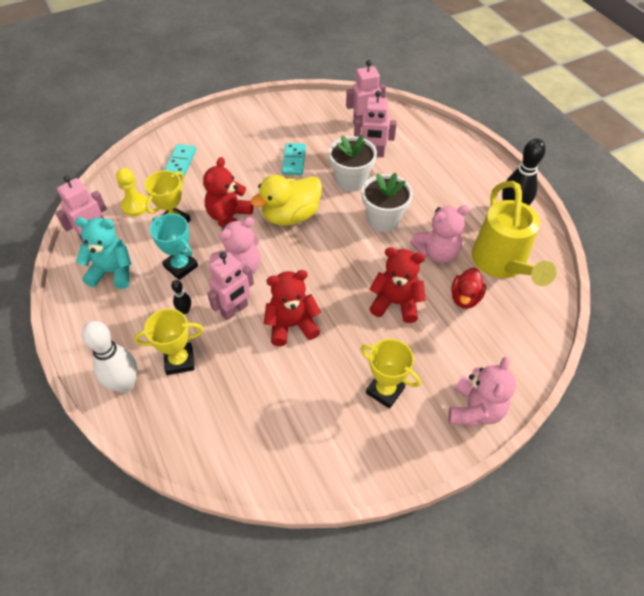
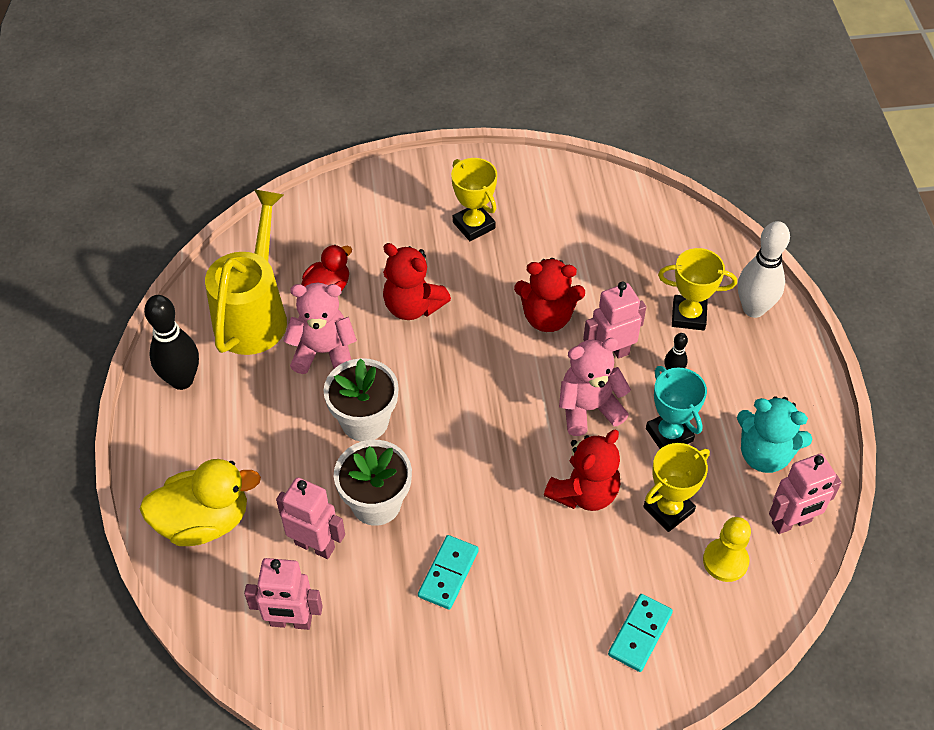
camera: 160 degrees left, 0 degrees up
(291, 216) = (493, 468): yellow duck -> yellow duck (204, 521)
(475, 409) = (394, 185): pink teddy bear -> none

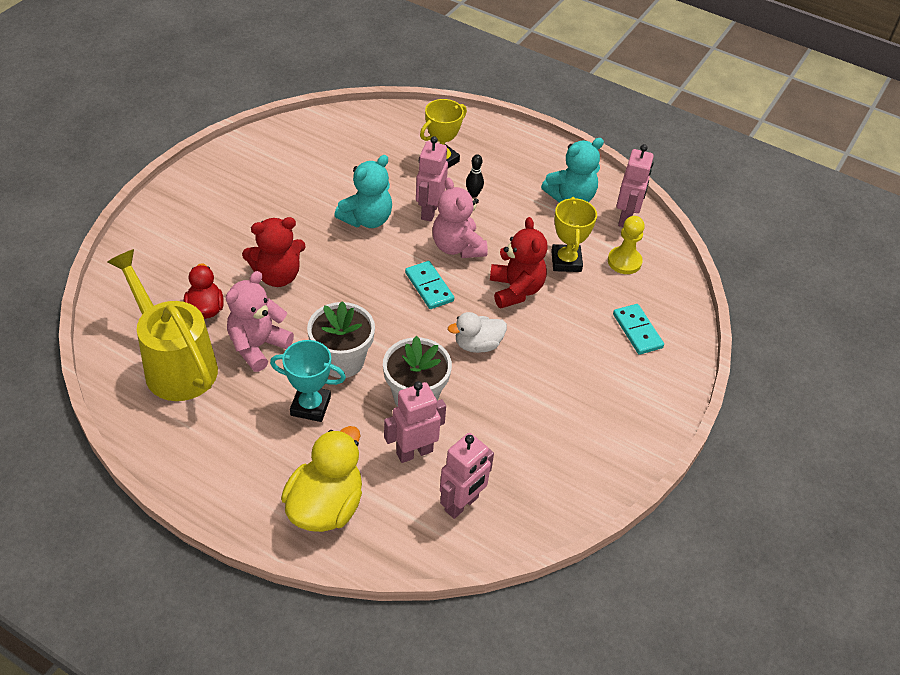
camera: 55 degrees left, 5 degrees down
(182, 380) = (182, 444): black bowling pin -> none
(448, 573) = (508, 394): turquoise domino -> turquoise domino (429, 287)
(473, 225) = (249, 203): yellow trophy -> none
(483, 509) = (477, 345): none -> white duck
(547, 317) = (367, 219): red teddy bear -> turquoise teddy bear
(588, 408) = (457, 247): pink teddy bear -> pink teddy bear turned 45 degrees counterclockwise
(669, 435) = (515, 226): turquoise trophy -> turquoise trophy (310, 406)
(753, 309) = (468, 132): white bowling pin -> none

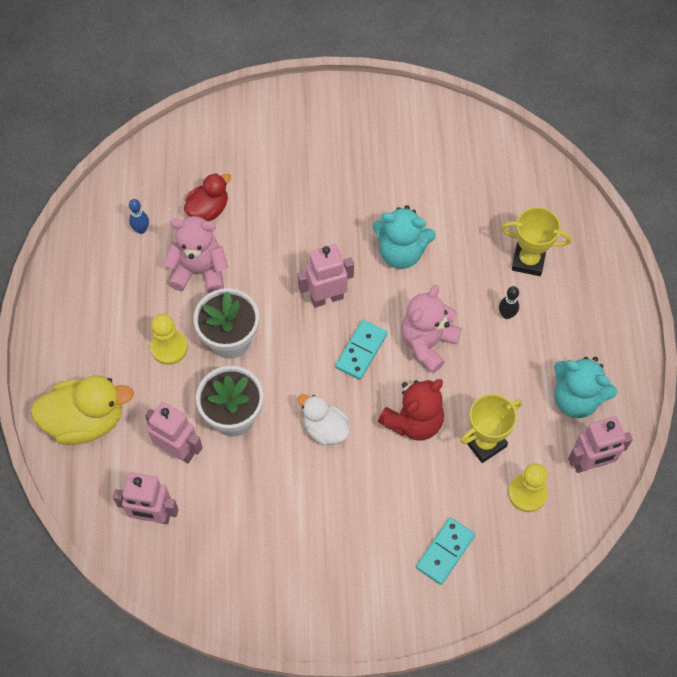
camera: 60 degrees right, 15 degrees up
(175, 364) = (141, 229): yellow watering can -> blue bowling pin
(277, 276) = (282, 232): red teddy bear -> none
(310, 406) = (169, 348): turquoise trophy -> yellow pawn
(429, 211) = (453, 293): pink robot -> pink robot (326, 298)

